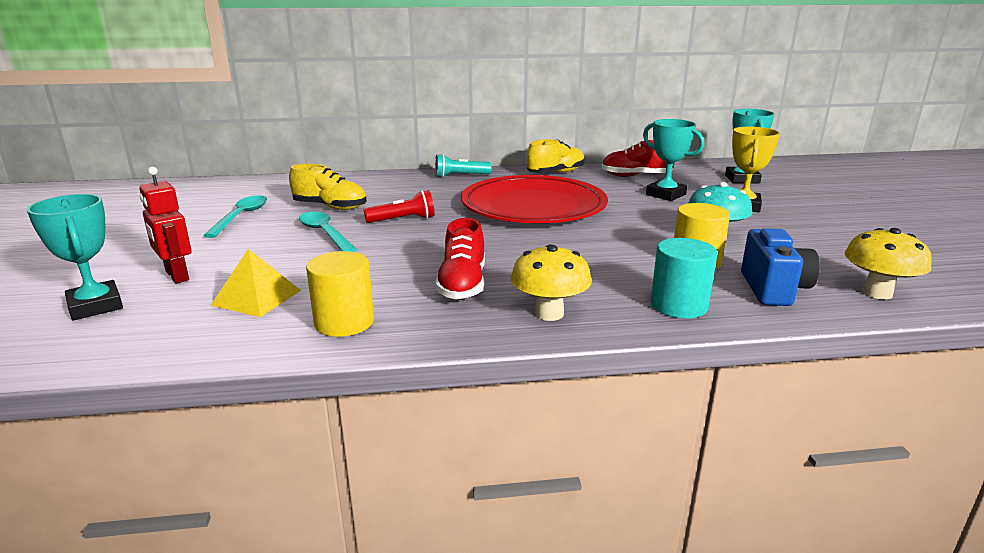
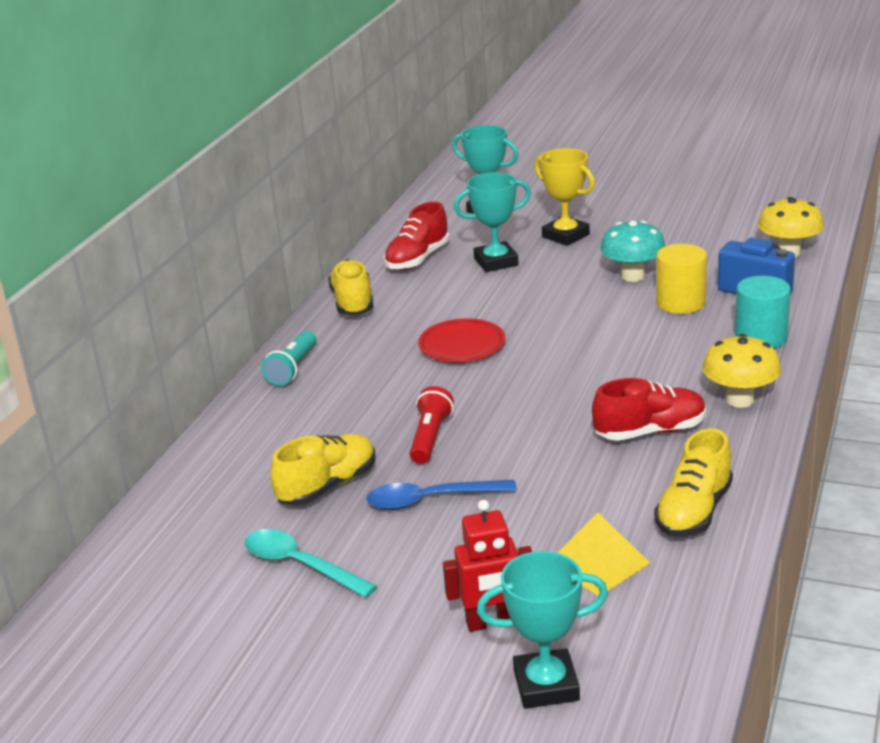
camera: 60 degrees left, 5 degrees up
(325, 233) = (430, 500): turquoise spoon -> blue spoon
(344, 322) = (694, 511): yellow cylinder -> yellow shoe
(462, 285) = (650, 431): red shoe -> red shoe turned 45 degrees counterclockwise
(533, 206) = (462, 345): red plate -> red plate, size x0.47

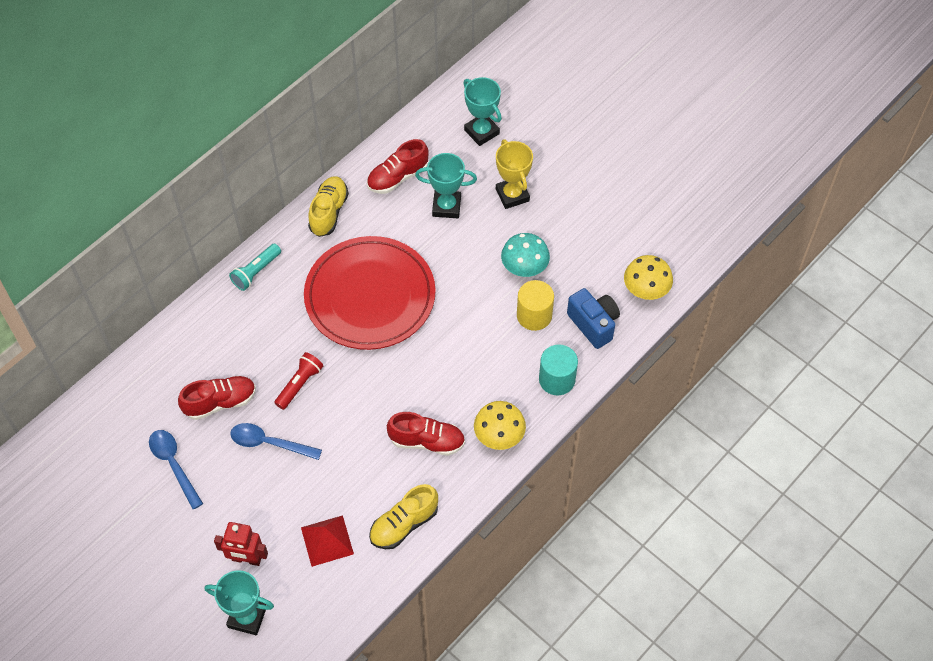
camera: 20 degrees right, 30 degrees up
(300, 565) = (173, 465): turquoise spoon -> blue spoon
(327, 486) = (220, 402): yellow shoe -> red shoe
(462, 345) = (370, 296): red plate -> red plate, size x2.13
(598, 563) = (327, 540): yellow pyramid -> red pyramid

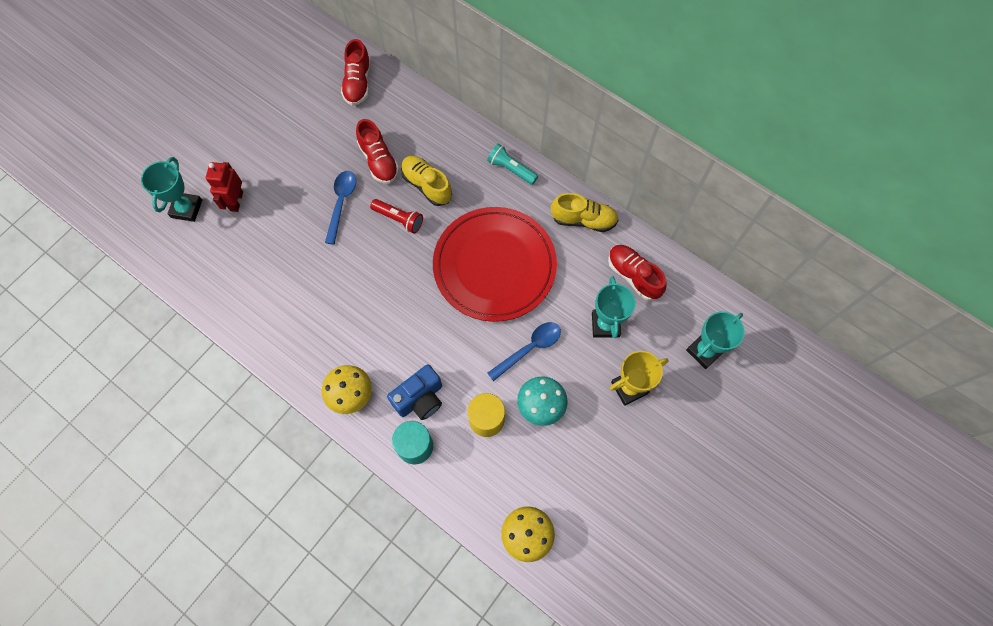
camera: 85 degrees right, 10 degrees up
(173, 465) = (320, 136): blue spoon -> blue spoon (529, 348)
(327, 540) = (251, 259): red pyramid -> none
(404, 524) = (264, 319): yellow shoe -> yellow shoe (427, 185)
(427, 441) = (345, 331): red shoe -> red shoe (358, 83)
(593, 324) = (481, 480): blue camera -> blue camera (420, 399)

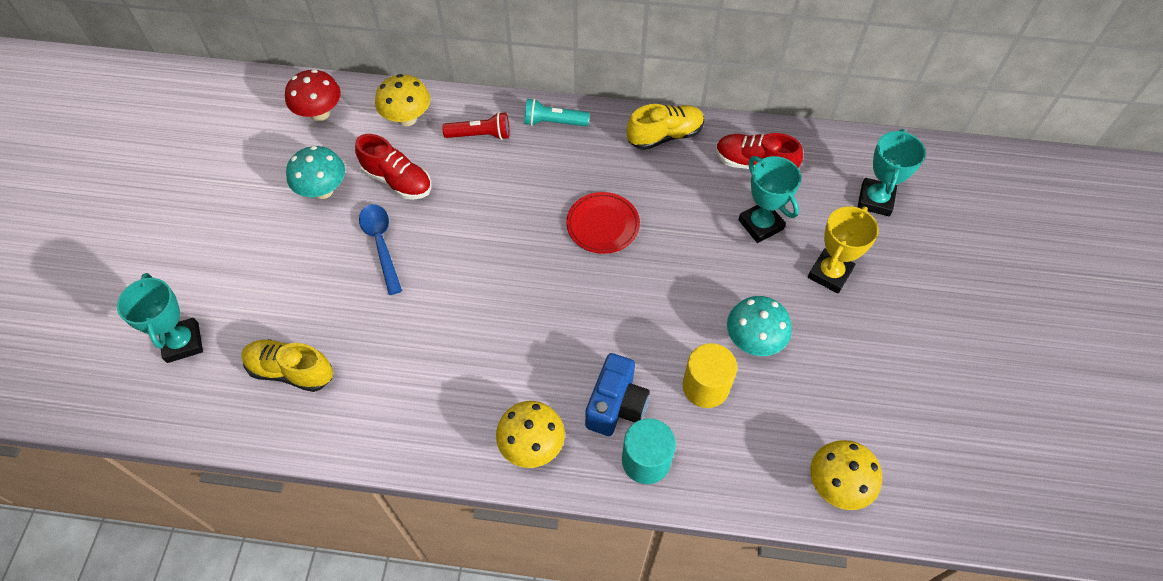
camera: 30 degrees left, 10 degrees down
(236, 201) = (245, 303): red robot -> none
(327, 144) = (323, 190): none -> turquoise mushroom
(358, 83) = (320, 113): red shoe -> red mushroom
(399, 219) = (461, 229): red flashlight -> red flashlight (480, 135)
(413, 116) = (407, 118): none -> yellow mushroom
(427, 185) = (470, 180): yellow shoe -> yellow shoe (291, 371)
(494, 266) = (603, 225): red plate -> red plate, size x0.47
(529, 348) = (699, 289): blue spoon -> none

